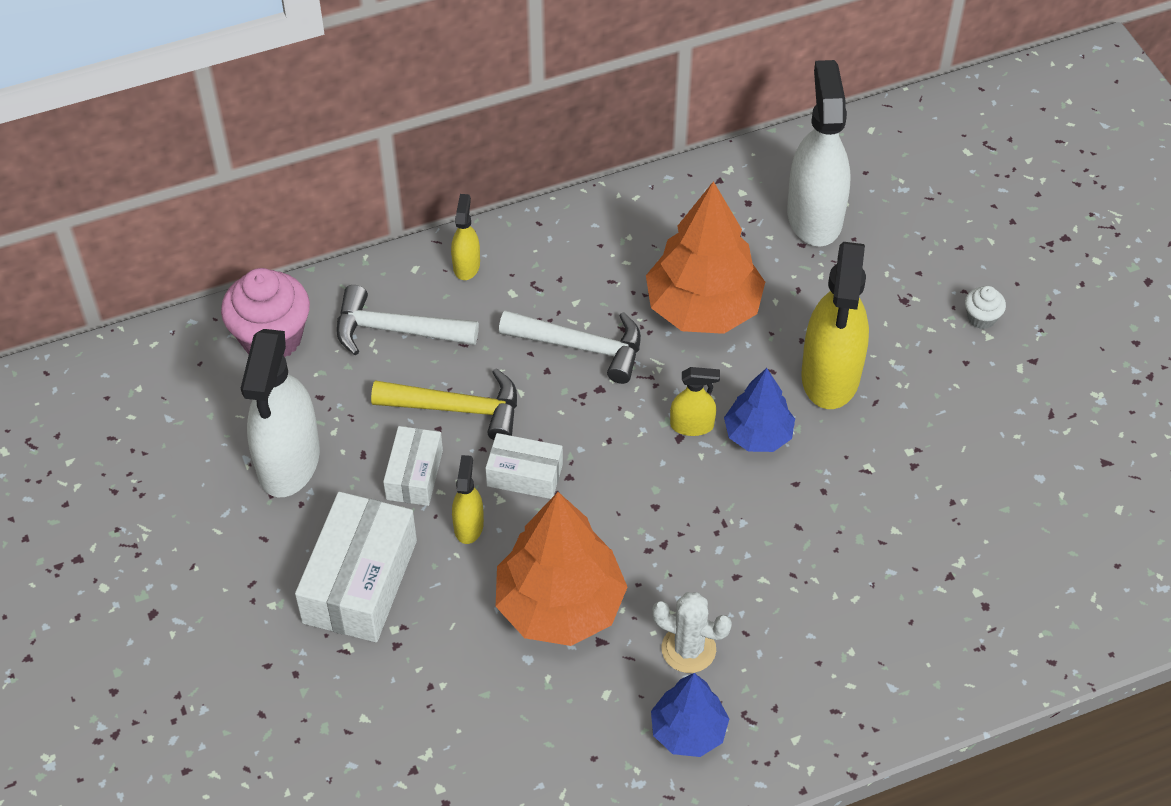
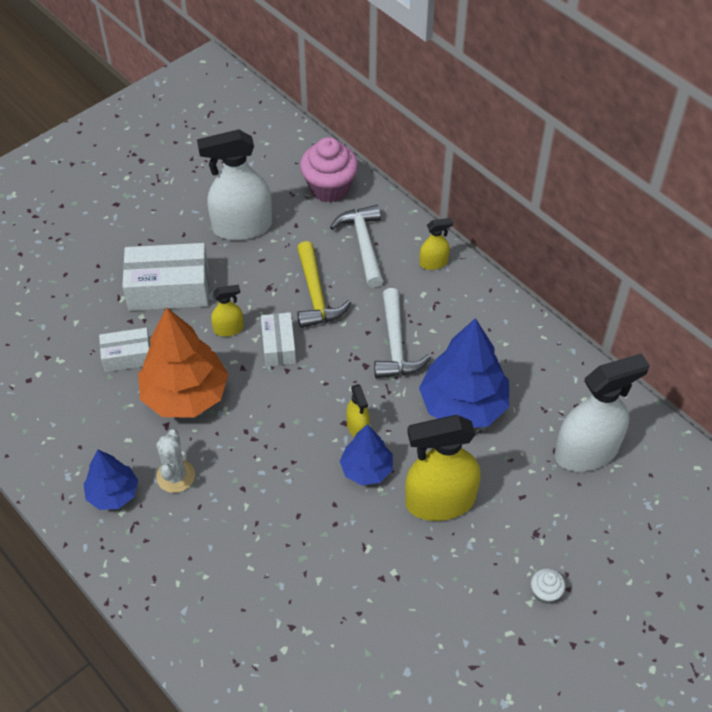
camera: 70 degrees right, 0 degrees up
(414, 474) = (256, 289): white box -> white box (127, 356)
(703, 308) = (463, 405): orange tree -> blue tree

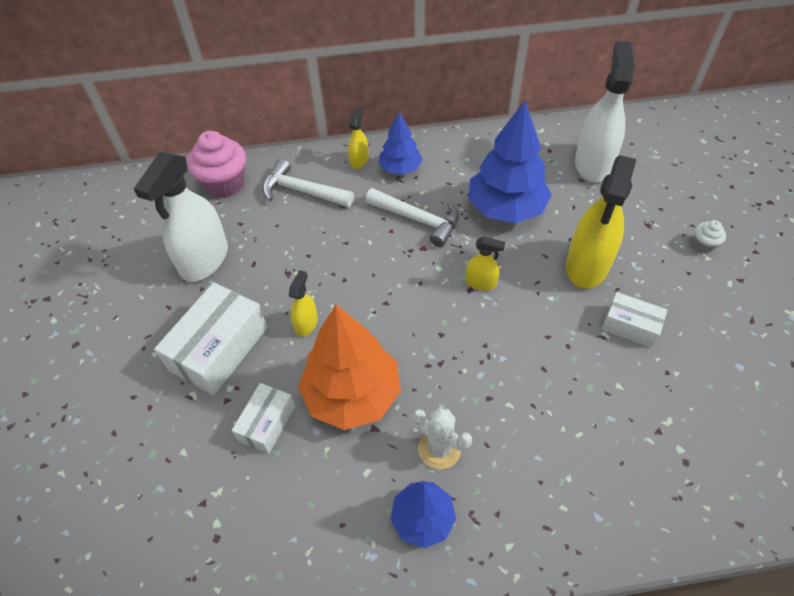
camera: 55 degrees left, 0 degrees up
(278, 346) = (355, 296): white box -> white box (630, 326)
(316, 295) = (325, 245): yellow hammer -> none
(366, 469) = (526, 297): blue tree -> blue tree (400, 168)

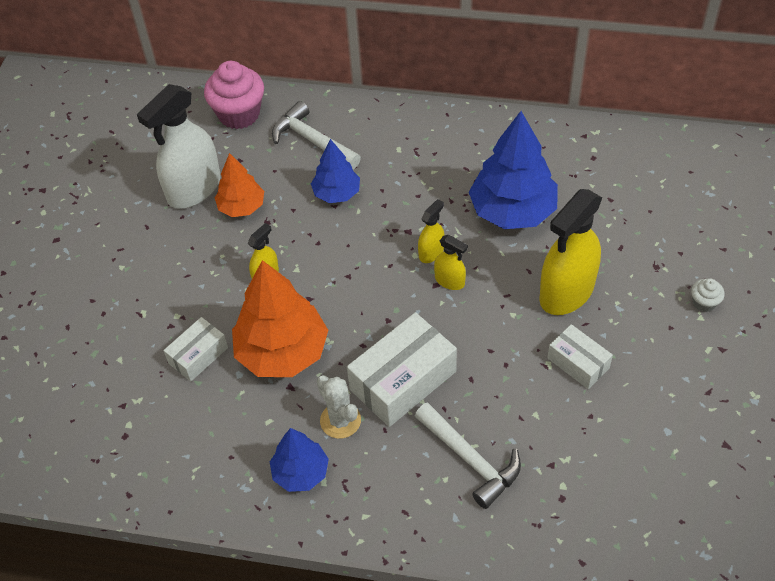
camera: 20 degrees right, 0 degrees up
(219, 349) = (179, 278): white box -> white box (403, 380)
(257, 265) = (241, 207): none -> orange tree
(359, 160) = (383, 121): yellow spray bottle -> yellow spray bottle (431, 252)
(400, 168) = (422, 140): blue tree -> blue tree (336, 193)
(418, 220) = (416, 200): white hammer -> white hammer (471, 460)
(593, 164) = (632, 185): white spray bottle -> none

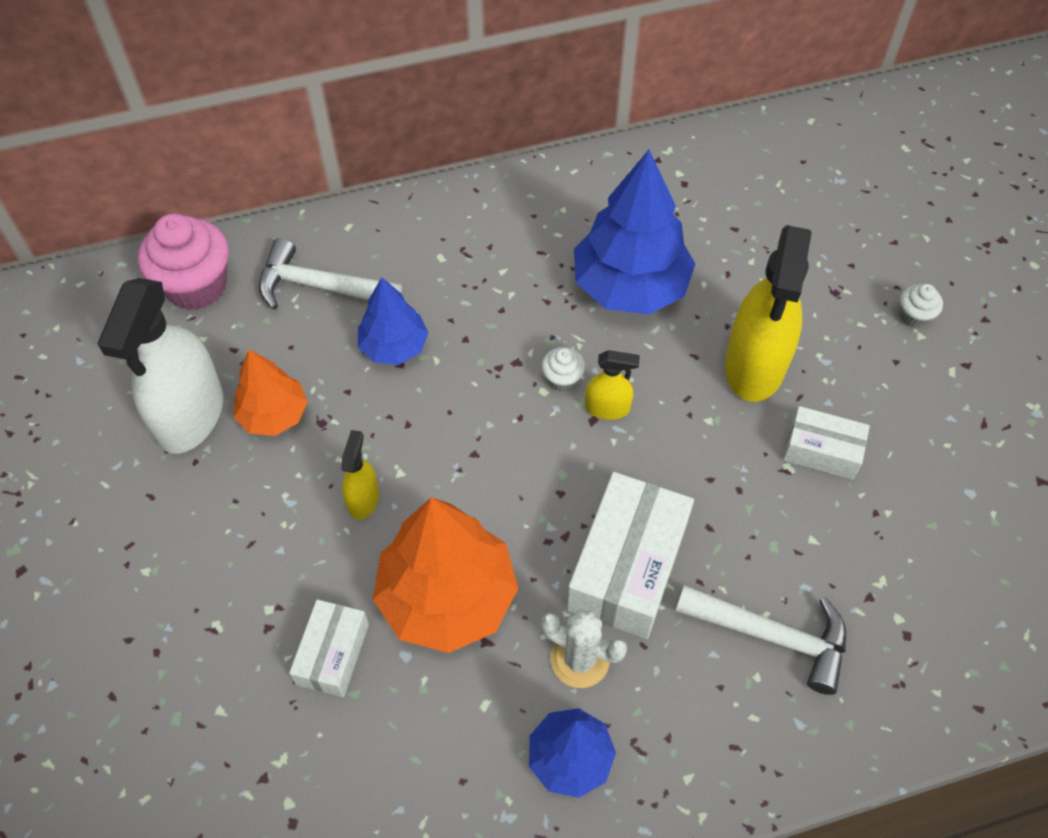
camera: 30 degrees left, 5 degrees up
(431, 252) = (562, 379): yellow spray bottle -> white cupcake

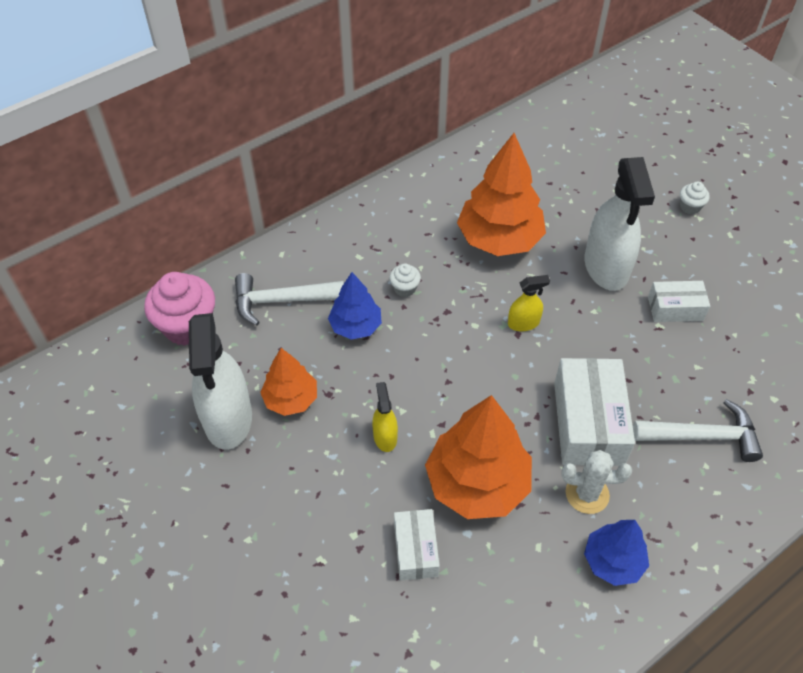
camera: 20 degrees left, 5 degrees down
(562, 379) = (484, 313): white cupcake -> white cupcake (404, 288)
(630, 286) = (499, 239): blue tree -> orange tree
(754, 365) = (606, 267): yellow spray bottle -> white spray bottle

